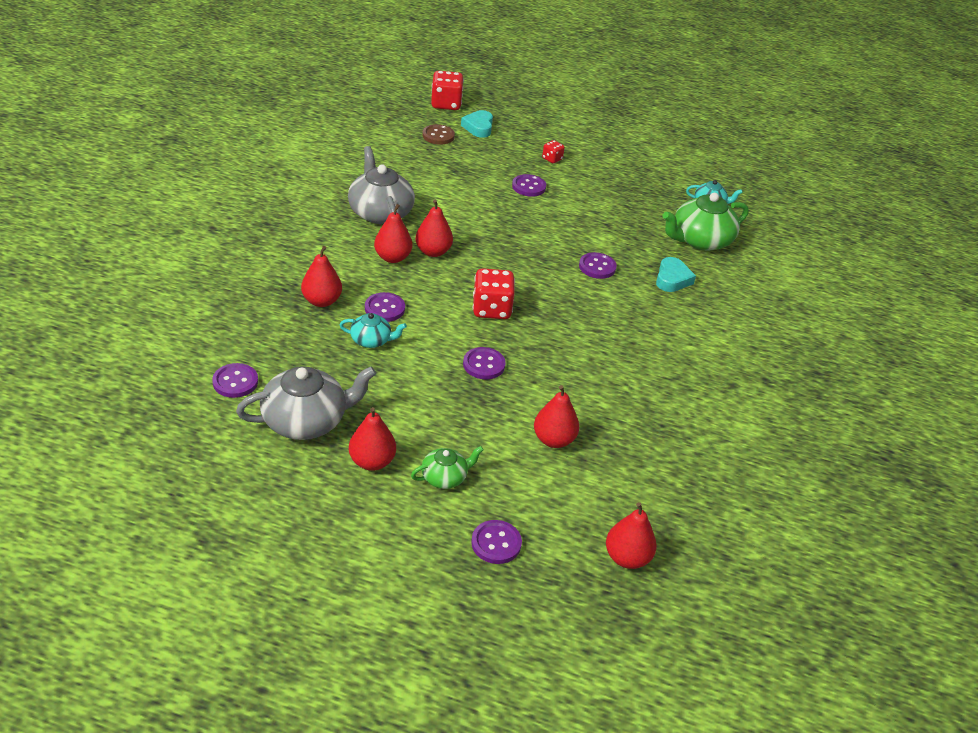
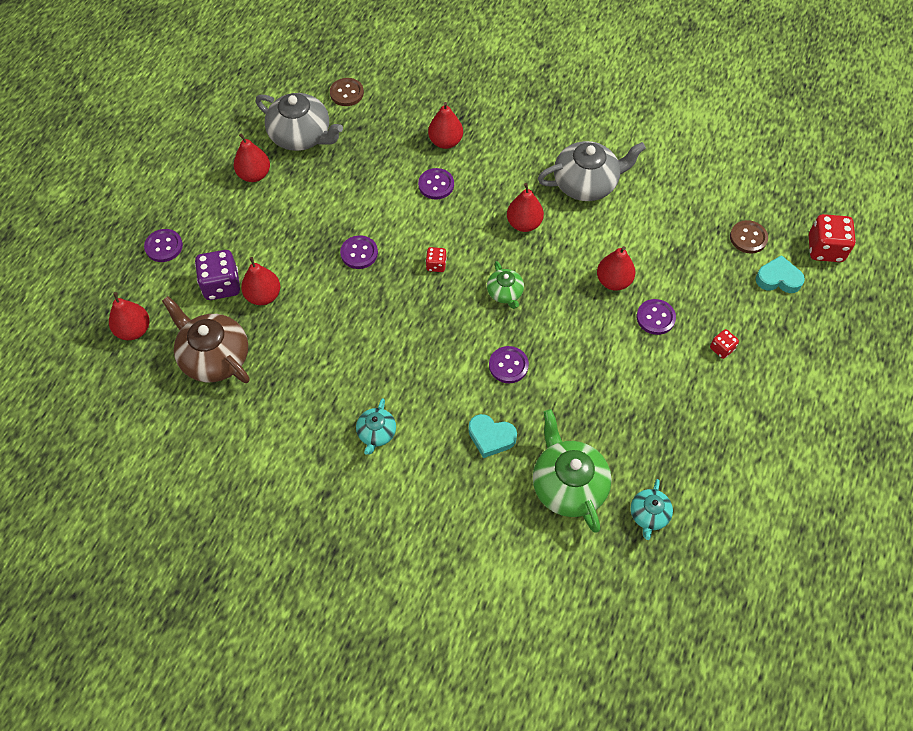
camera: 100 degrees right, 20 degrees up
(235, 382) = (346, 93): purple button -> brown button
(306, 421) = (301, 135): grey teapot -> grey teapot turned 45 degrees counterclockwise
(371, 340) = (393, 175): turquoise teapot -> turquoise teapot (376, 433)
(392, 258) = (512, 192): red pear -> red pear (613, 281)
(445, 477) = (232, 219): green teapot -> green teapot (505, 293)
(491, 309) = (436, 265): red dice -> red dice, size x0.52
(546, 478) = (221, 285): none -> purple dice
(643, 476) = (214, 357): none -> brown teapot

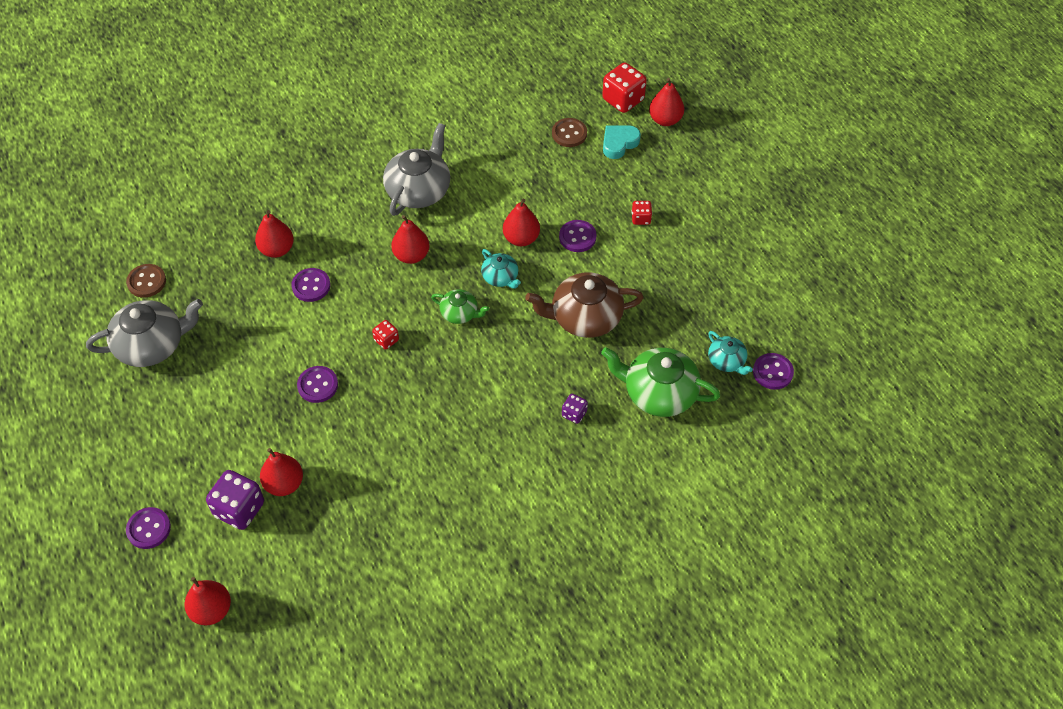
camera: 50 degrees left, 5 degrees down
(214, 357) = (306, 562): brown teapot -> brown teapot (585, 317)
(254, 174) = (152, 407): red pear -> red pear (665, 120)
(376, 433) = (496, 489): turquoise teapot -> turquoise teapot (500, 277)
(491, 437) = (574, 414): turquoise heart -> purple dice
(508, 365) = (525, 358): purple button -> purple button (772, 372)

